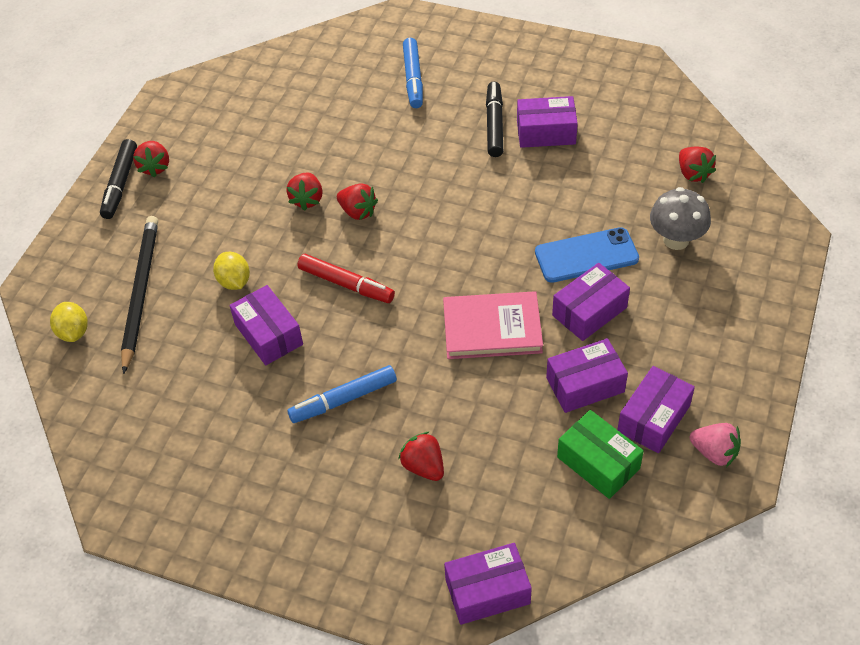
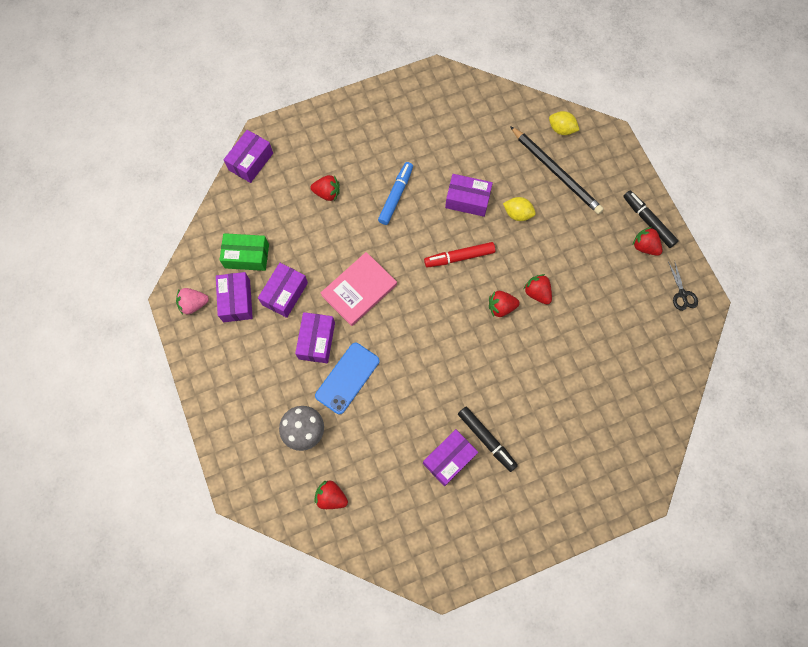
camera: 135 degrees right, 20 degrees up
(178, 111) = (682, 294): none -> black scissors
(413, 78) = (574, 438): blue marker -> none

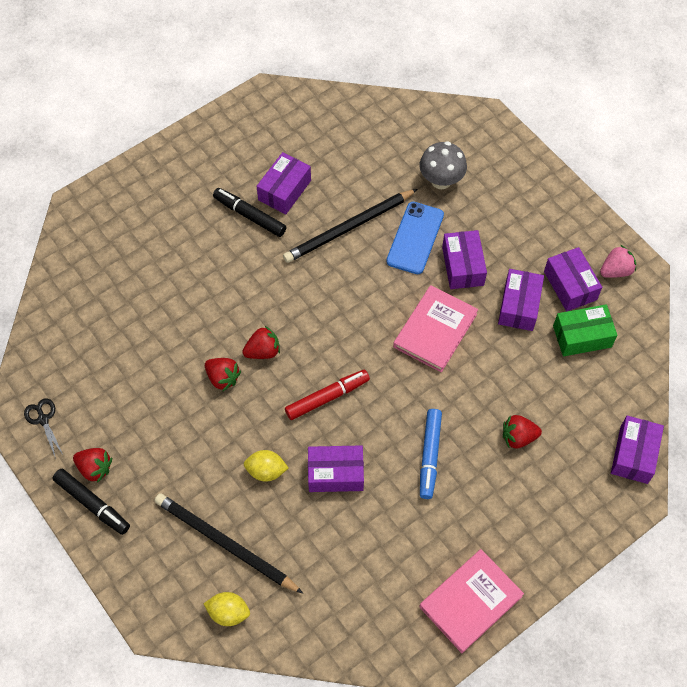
camera: 165 degrees right, 10 degrees down
(331, 497) = (393, 134): red strawberry -> none
(400, 99) = (470, 601): none -> pink book
(402, 403) = (348, 228): none -> black pencil

